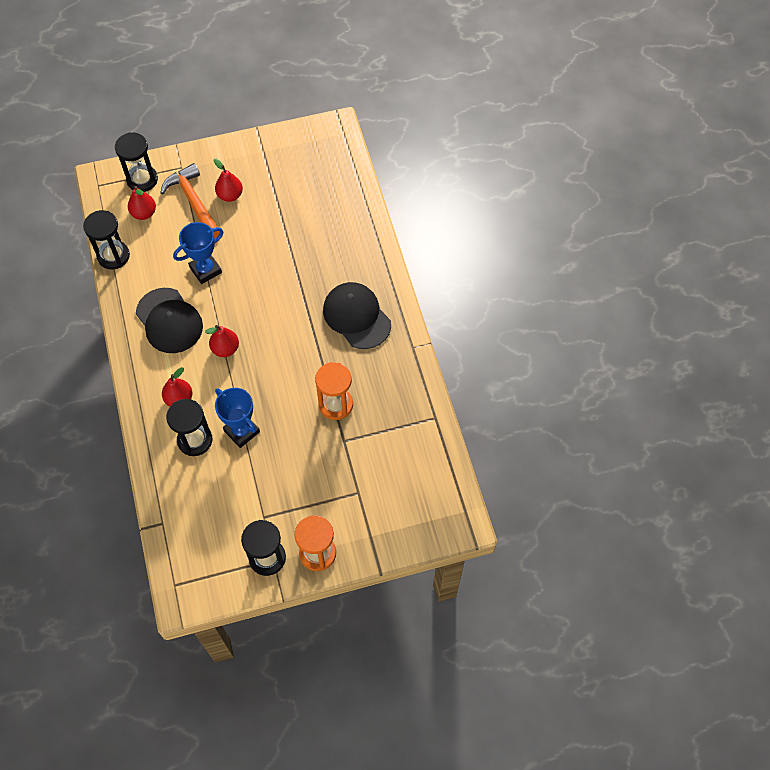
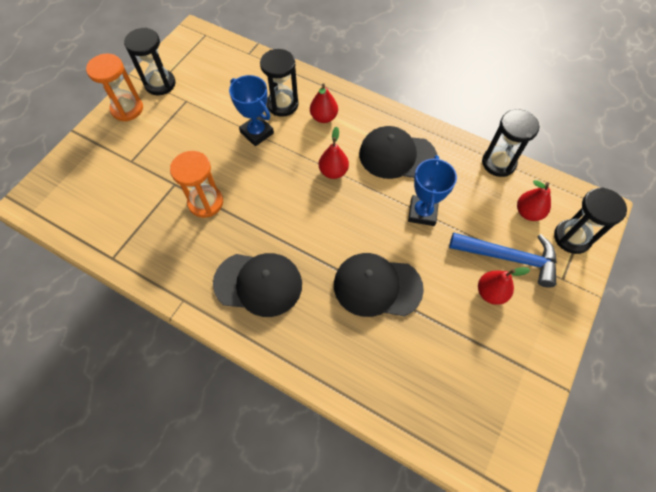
camera: 135 degrees right, 0 degrees up
(193, 202) = (509, 258): orange hammer -> blue hammer
(241, 431) = (257, 133): blue trophy -> blue trophy turned 45 degrees clockwise
(288, 253) = (377, 286): none -> black cap

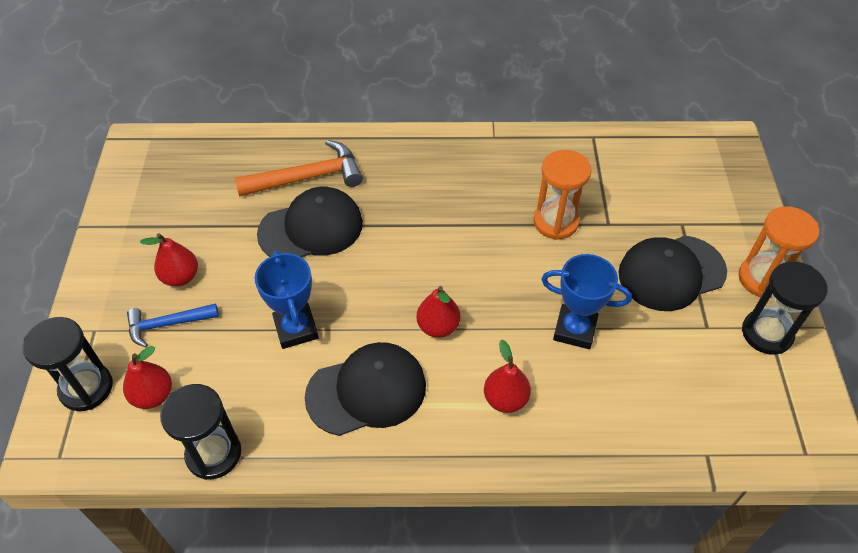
camera: 150 degrees right, 10 degrees down
(258, 283) = (435, 178): black cap -> black cap (671, 273)
(282, 104) = (578, 389): black hourglass -> none
(356, 339) = (307, 177): none -> orange hammer
(509, 258) = (167, 324): blue hammer -> blue hammer, size x0.64

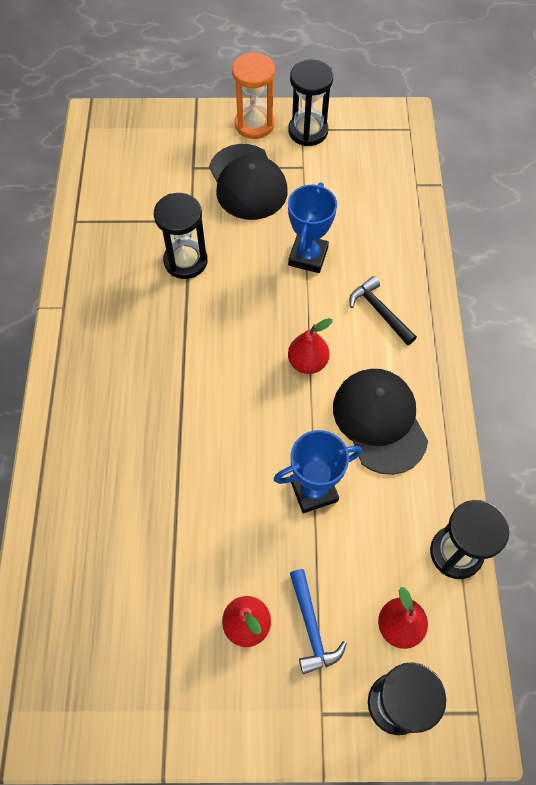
camera: 90 degrees left, 10 degrees up
(307, 177) = (104, 496): orange hammer -> none
(311, 228) = (181, 486): black cap -> none
(505, 399) = (380, 311): red pear -> black hammer
(555, 222) = (185, 261): orange hourglass -> black hourglass

